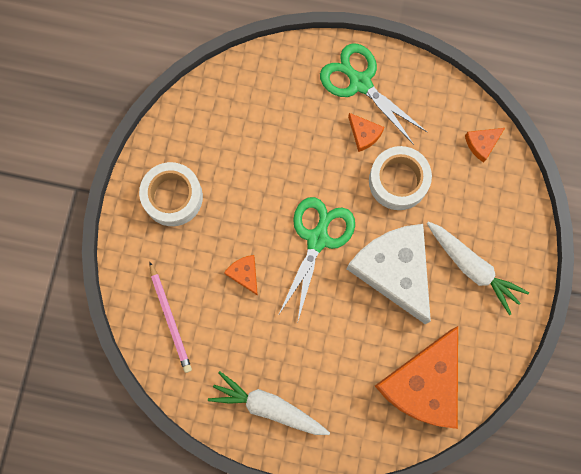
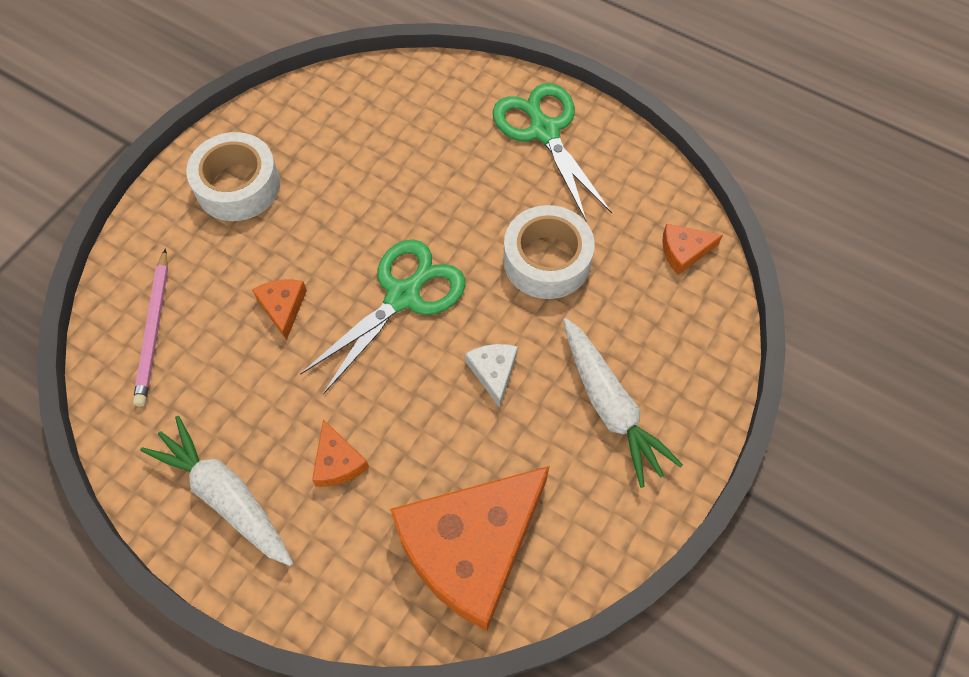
camera: 20 degrees right, 15 degrees down
(364, 134) = (524, 190): orange cheese -> orange cheese (337, 462)
(394, 270) = (493, 372): white cheese -> white cheese, size x0.41

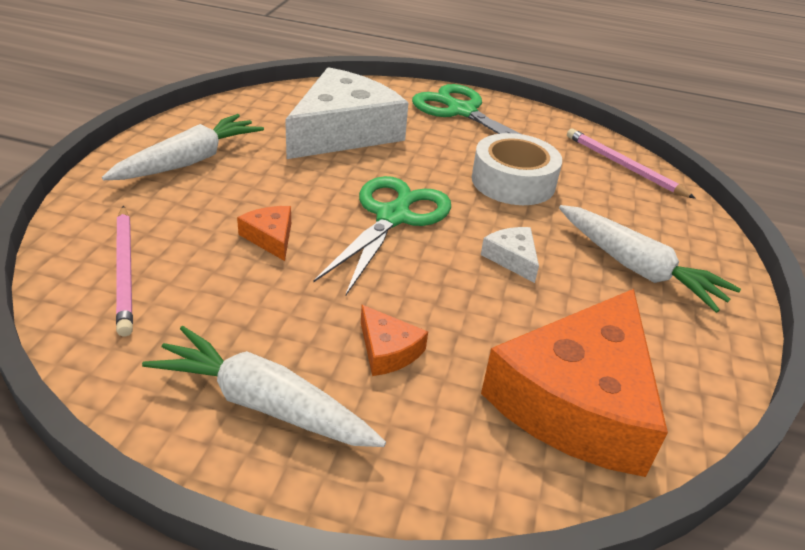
camera: 20 degrees left, 25 degrees down
(238, 186) = (189, 161): white tape -> white carrot
(401, 154) = (344, 132): none -> white cheese
(684, 251) = (623, 166): orange cheese -> pink pencil

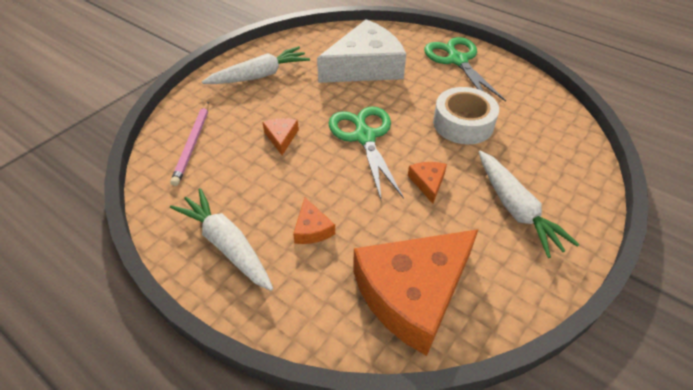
camera: 25 degrees right, 10 degrees up
(393, 217) = (364, 136): green scissors -> green scissors turned 60 degrees counterclockwise
(512, 258) = (428, 182): white cheese -> orange cheese
(623, 166) = (558, 124): pink pencil -> none

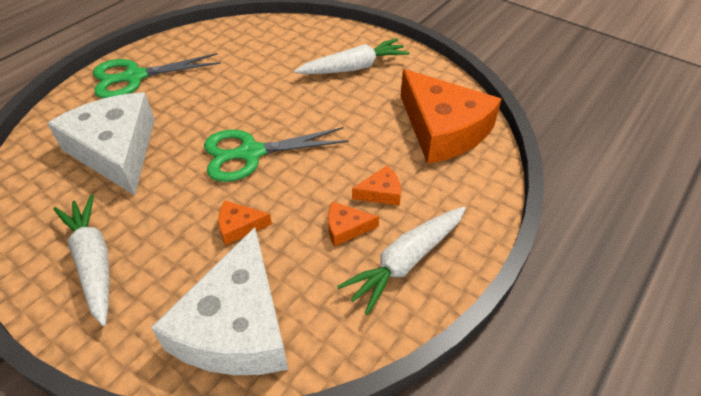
camera: 90 degrees left, 0 degrees up
(193, 144) = (236, 325): pink pencil -> white cheese
(428, 182) = (322, 112): orange cheese -> orange cheese (346, 228)
(463, 123) = (243, 84): white tape -> none

